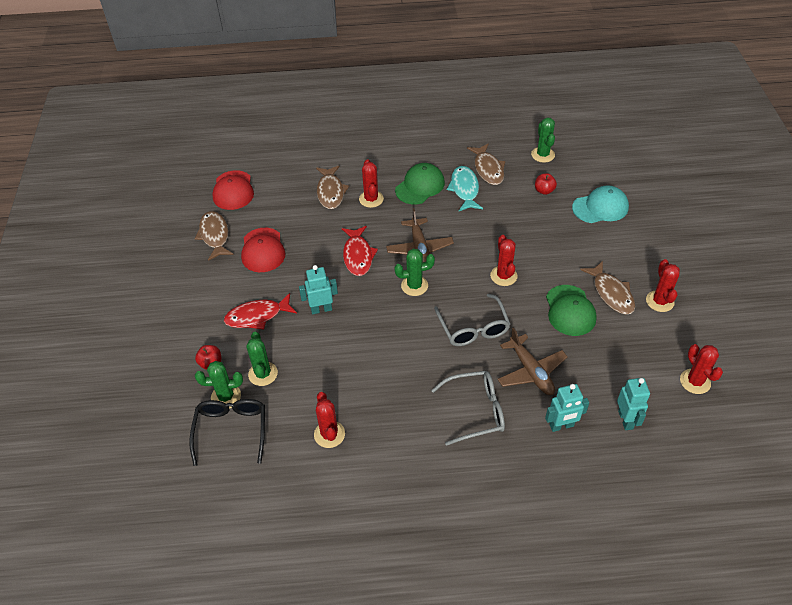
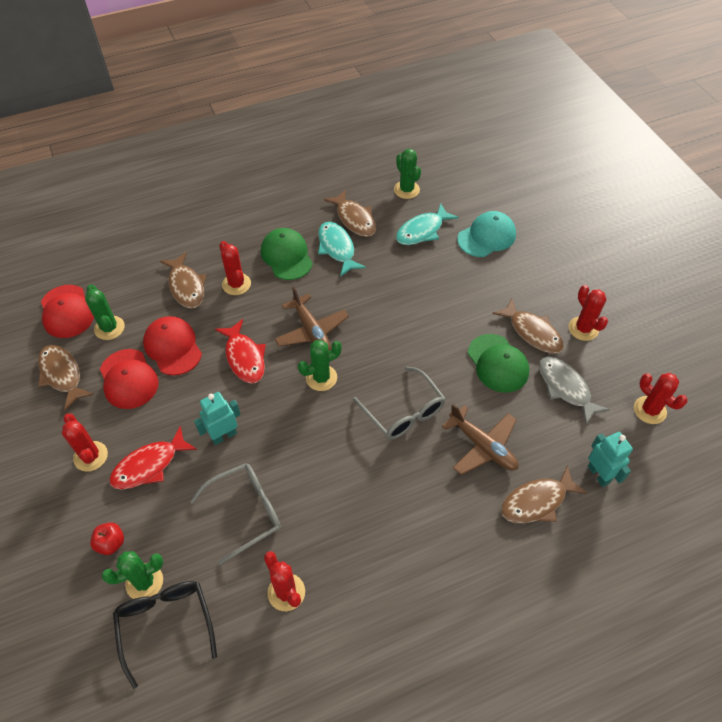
camera: 20 degrees left, 5 degrees up
(263, 374) = (180, 538): green cactus -> green cactus (109, 328)
(304, 235) = (173, 347): none -> red cap
(420, 186) = (286, 256): green cap -> green cap turned 45 degrees counterclockwise
(475, 411) = (441, 512): grey glasses -> grey glasses (246, 512)
(503, 276) = (414, 341): red cactus -> red cactus (90, 456)
(544, 190) = (422, 231): red apple -> turquoise fish
(561, 426) = (537, 501): turquoise robot -> brown fish
(623, 345) = (565, 388): none -> grey fish

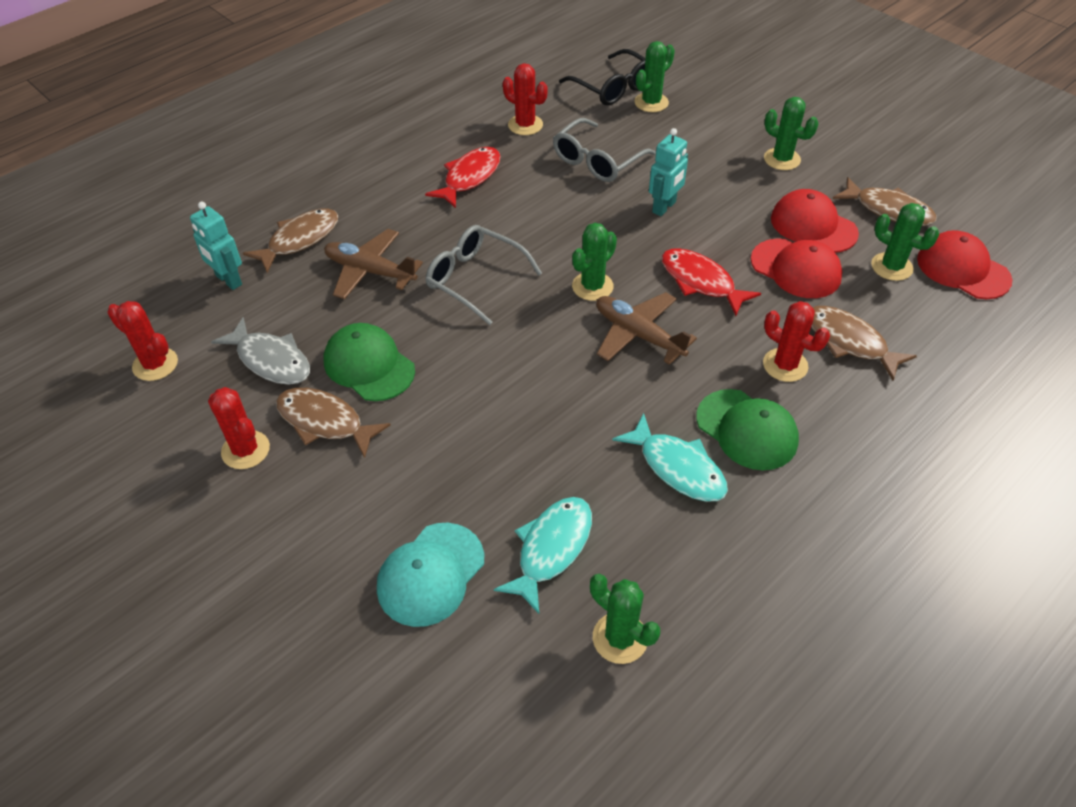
camera: 160 degrees right, 5 degrees down
(90, 456) = (782, 159): red cactus -> green cactus
(111, 543) = (701, 115): red apple -> none
(149, 465) = (718, 167): red fish -> red fish (469, 177)
(354, 219) = (681, 534): brown fish -> none

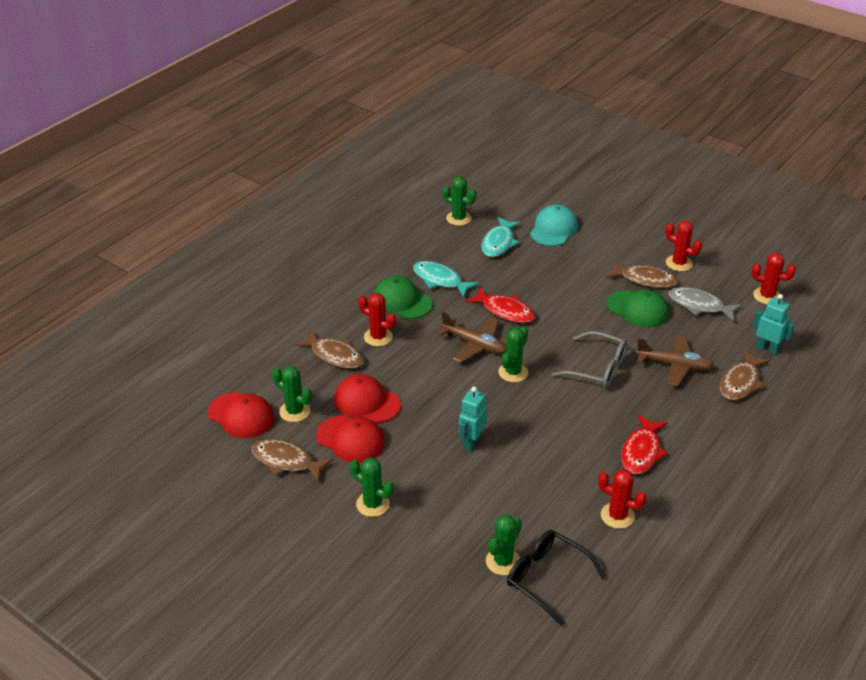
camera: 170 degrees right, 10 degrees down
(597, 161) = (538, 482): grey glasses -> none
(701, 282) = (436, 384): red fish -> red fish (505, 311)

